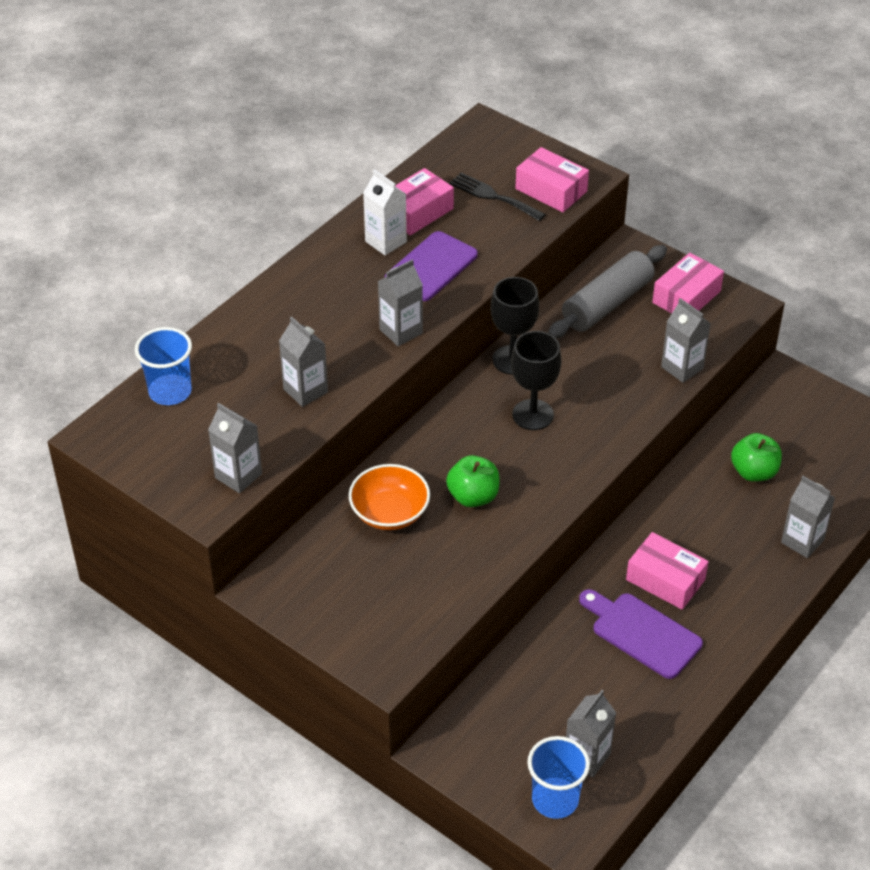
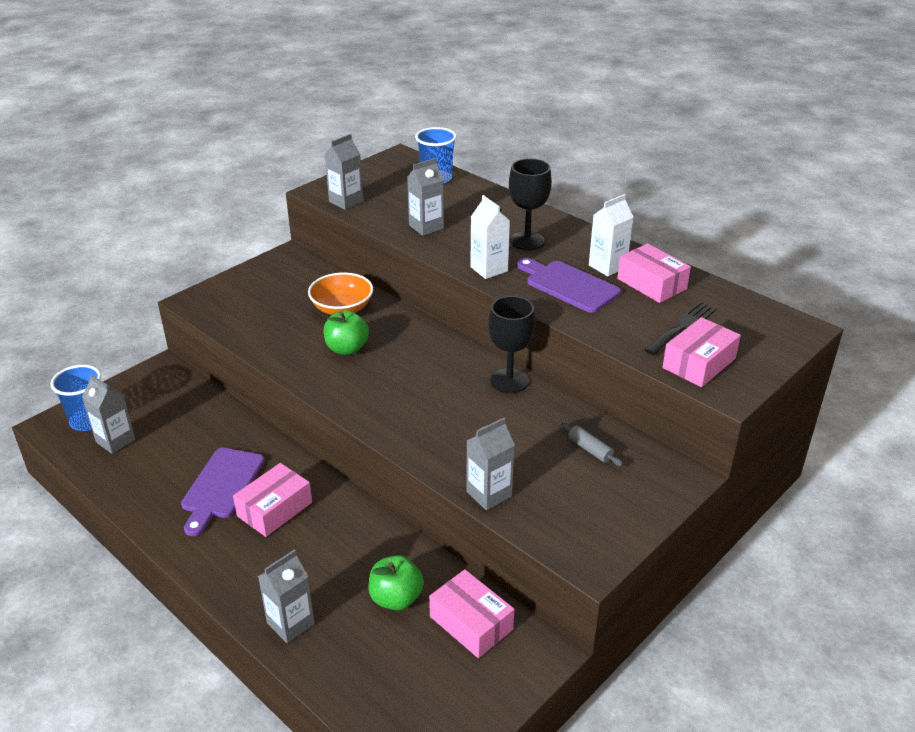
camera: 95 degrees right, 10 degrees down
(401, 331) = (489, 269): grey carton -> white carton
(533, 415) = (436, 387): black goblet -> black goblet (527, 241)
(607, 303) = (590, 449): grey rolling pin -> grey rolling pin, size x0.43
(642, 633) = (221, 486): purple cutting board -> purple cutting board turned 150 degrees clockwise
(686, 297) = (603, 512): pink box -> pink box (471, 623)

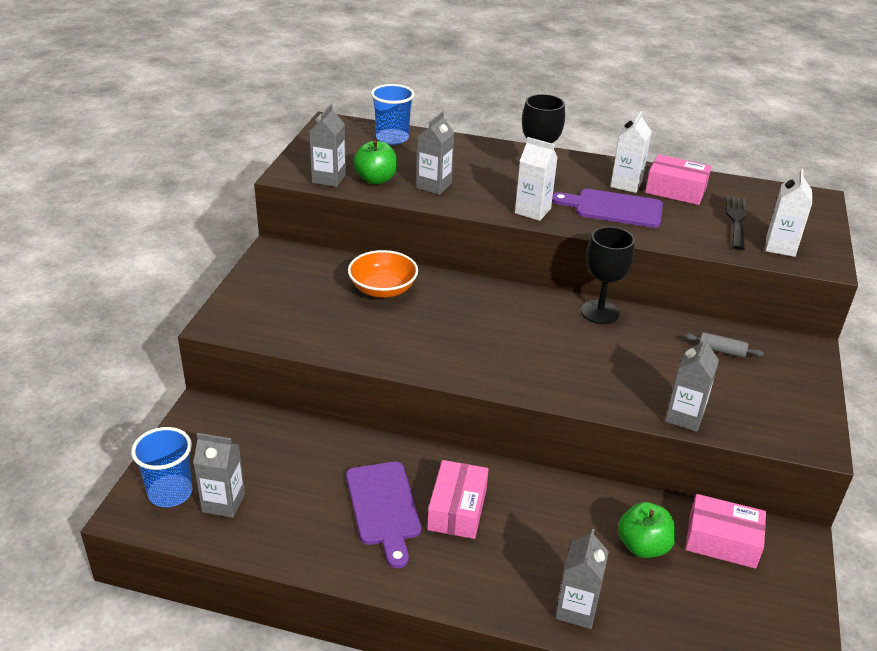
camera: 30 degrees left, 0 degrees up
(347, 348) = (427, 326): green apple -> green apple (376, 179)
(699, 363) = (780, 247): pink box -> white carton

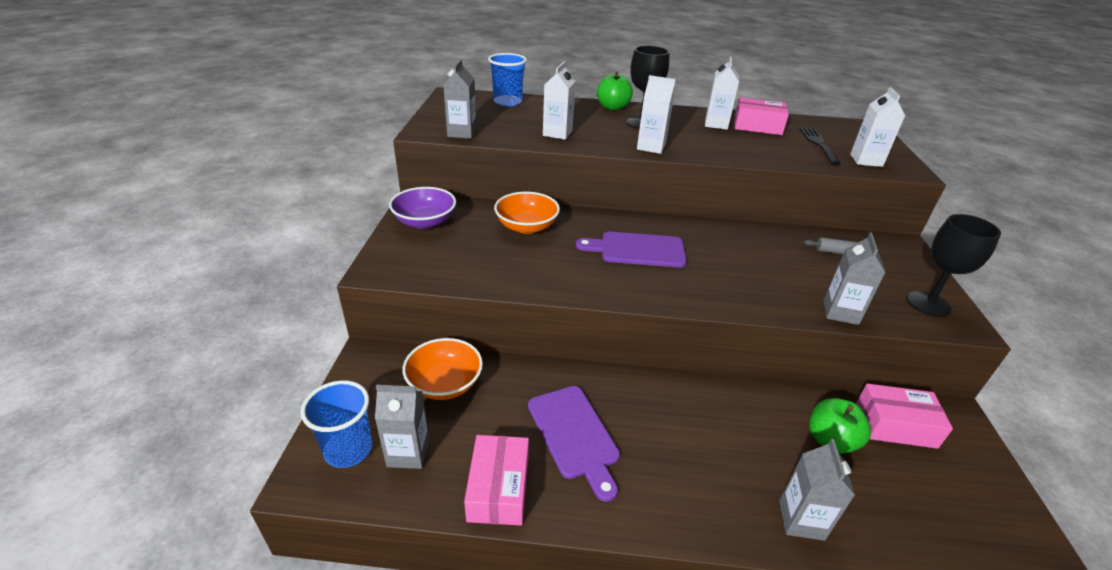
camera: 10 degrees left, 0 degrees up
(270, 444) = (445, 383): none -> orange bowl
(277, 274) = (425, 222): none -> purple bowl
(376, 179) = (504, 131): green apple -> green apple (613, 107)
(433, 186) = (557, 133): grey carton -> white carton
(457, 509) = (646, 427): pink box -> pink box (498, 488)
(600, 312) = (722, 230): black goblet -> black goblet (928, 304)
(614, 208) = (716, 141): purple cutting board -> purple cutting board (637, 250)

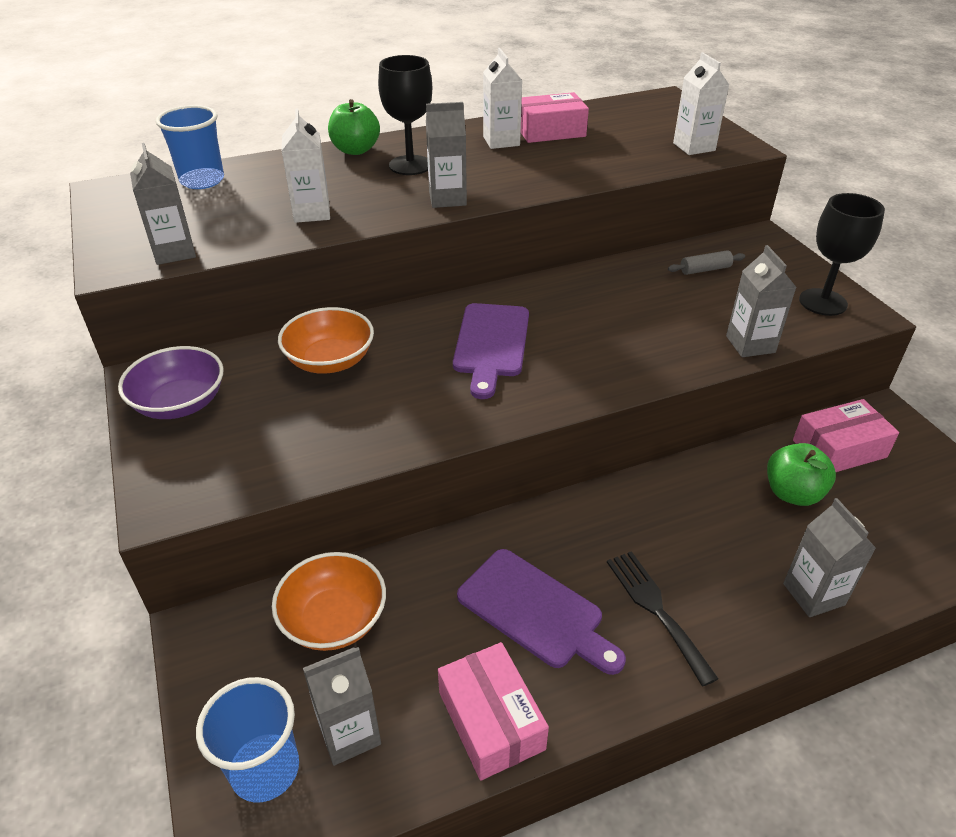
camera: 25 degrees left, 5 degrees up
(637, 250) = (491, 344): purple cutting board -> purple cutting board turned 60 degrees counterclockwise
(651, 147) = (447, 199): white carton -> grey carton
(818, 144) = (632, 138): black fork -> black fork (656, 609)

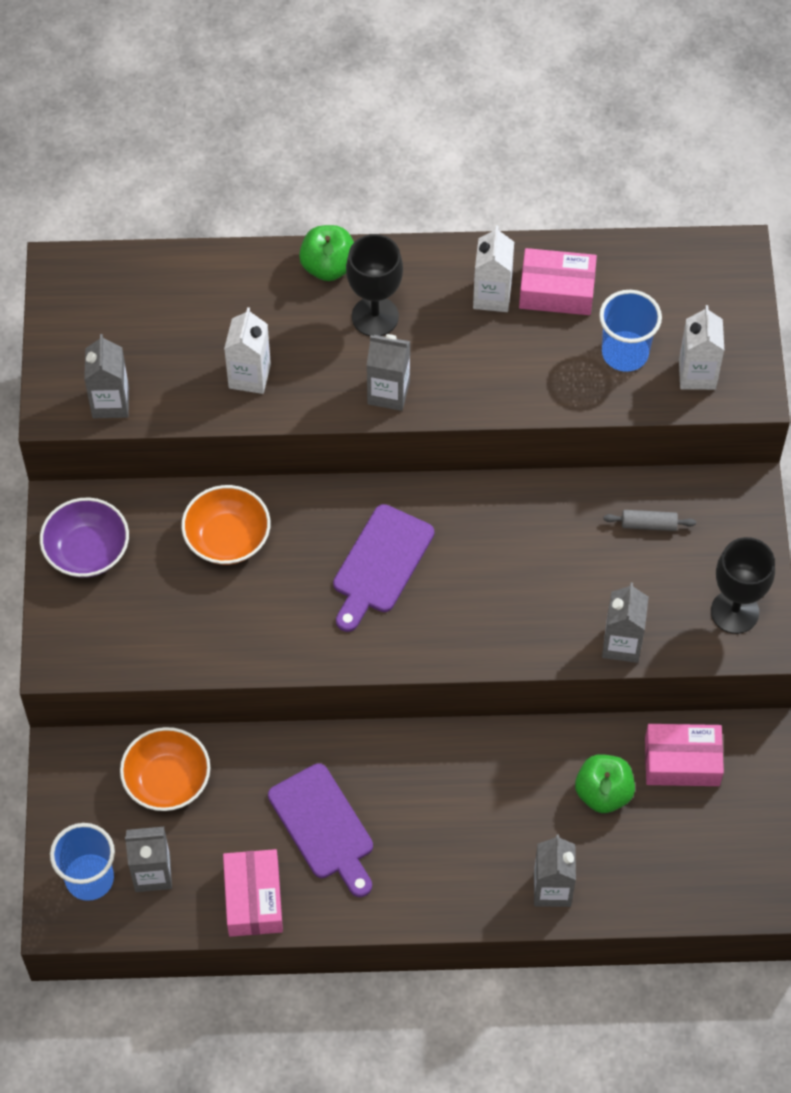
camera: 20 degrees right, 20 degrees up
(202, 181) = (157, 281): blue cup -> blue cup (625, 353)
(656, 609) = (418, 858): black fork -> none

